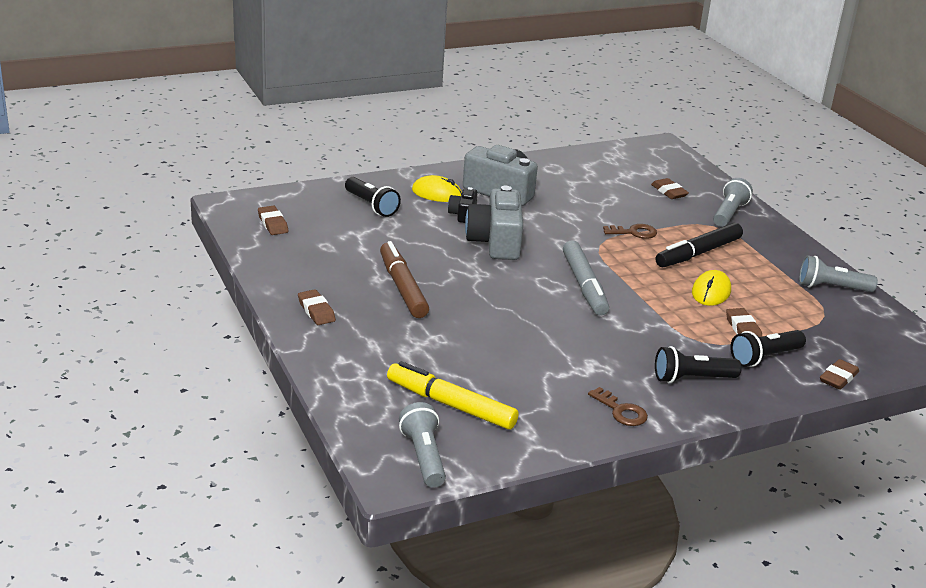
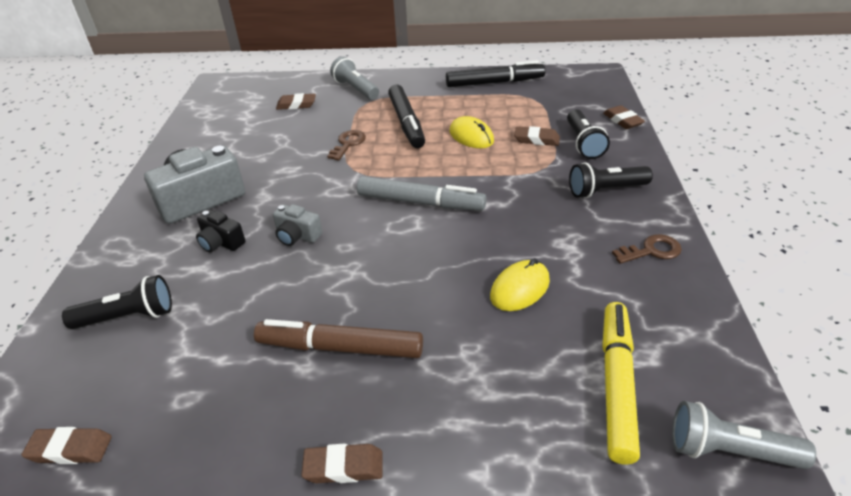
camera: 60 degrees left, 10 degrees up
(437, 193) = (157, 249): yellow mouse -> yellow mouse (520, 289)
(451, 405) = (617, 384): yellow marker -> yellow marker turned 135 degrees clockwise
(495, 242) = (297, 236): grey camera -> grey camera, size x0.51
(692, 379) = (605, 190): black flashlight -> black flashlight turned 60 degrees clockwise
(831, 288) = (494, 83): grey flashlight -> black marker

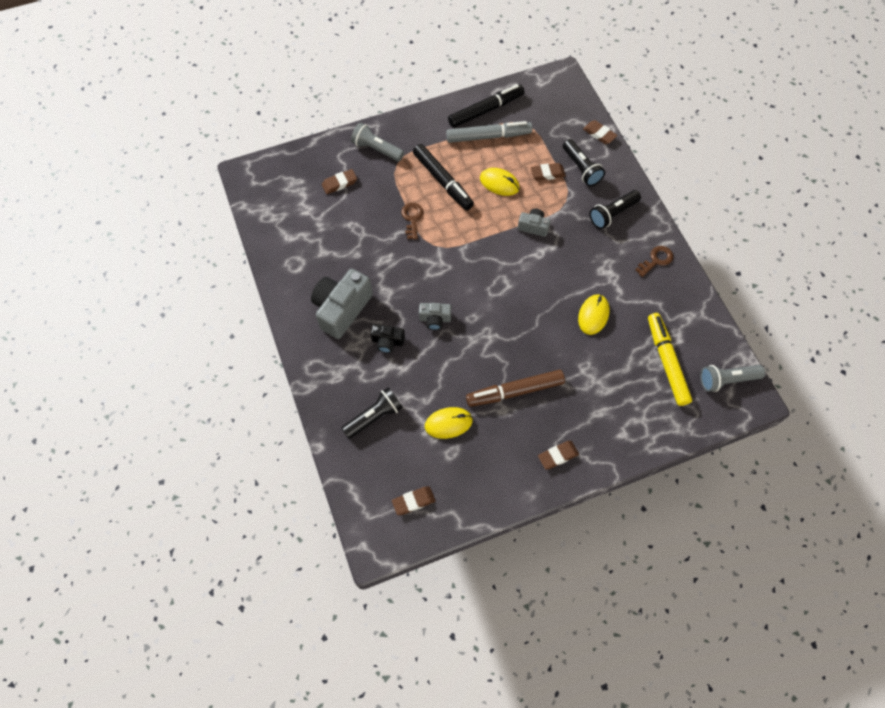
camera: 25 degrees left, 25 degrees up
(214, 358) = (448, 423): none -> yellow mouse
(420, 202) = (498, 263): grey marker -> grey marker (488, 136)
(489, 180) = (533, 227): none -> grey camera

